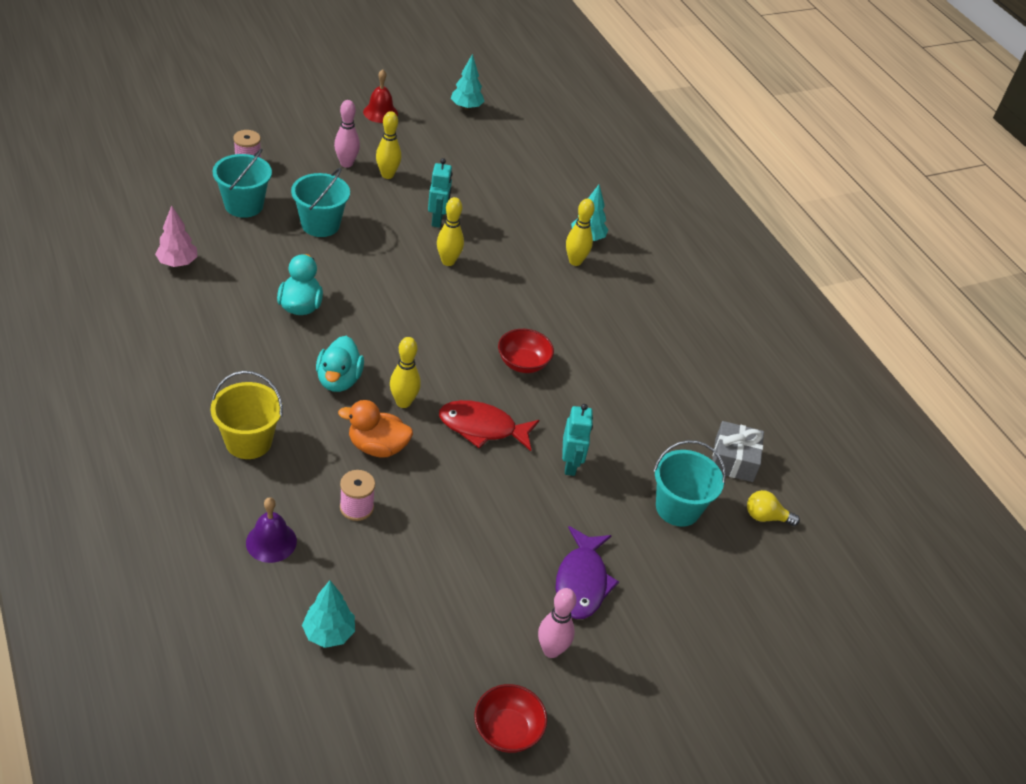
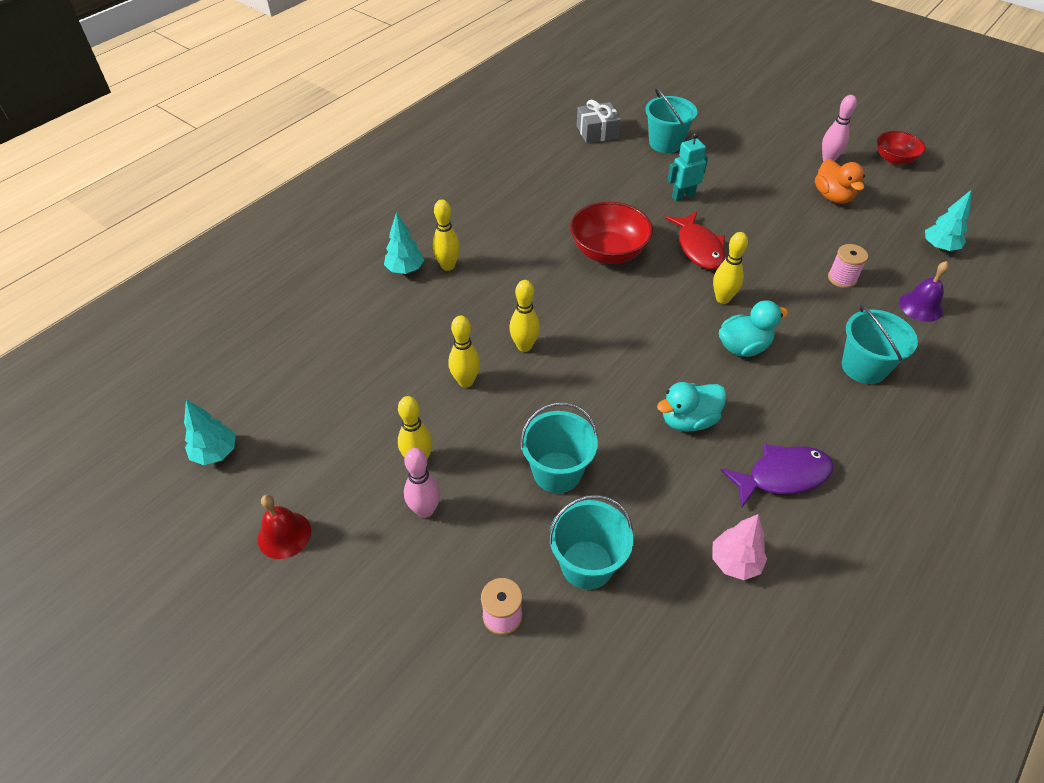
camera: 110 degrees left, 5 degrees up
(248, 441) = (863, 367): yellow bucket -> turquoise bucket
(377, 447) = (780, 293): orange duck -> orange duck (833, 196)
(437, 220) = (466, 381): turquoise robot -> yellow bowling pin
(523, 363) = (608, 251): red bowl -> red bowl, size x1.56
(582, 582) = (769, 163): purple fish -> purple fish (782, 476)
(766, 517) = (632, 110): yellow light bulb -> none

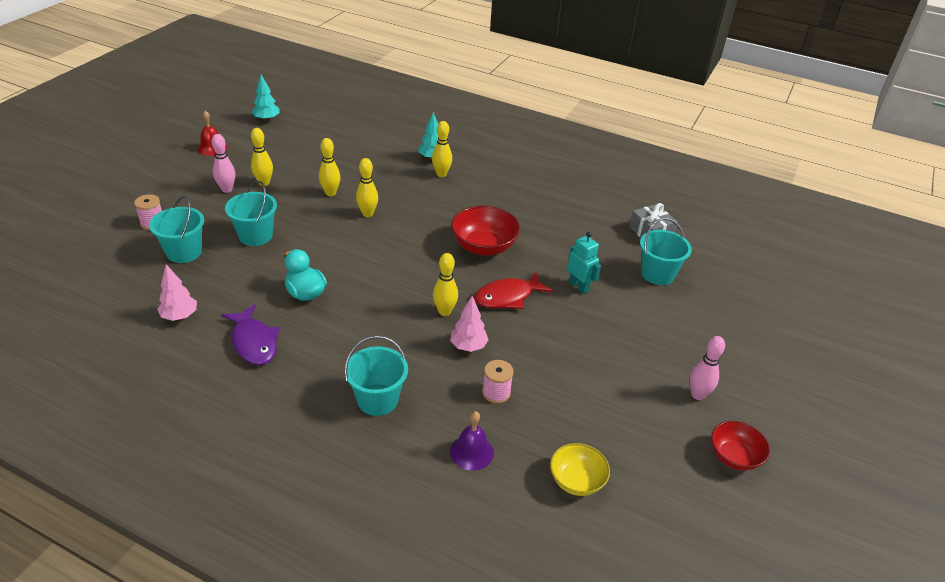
camera: 75 degrees right, 10 degrees down
(743, 347) = (388, 323): turquoise duck -> none
(777, 288) = (468, 346): none -> pink tree
(833, 196) = (629, 394): orange duck -> none
(939, 247) = (576, 480): turquoise tree -> yellow bowl

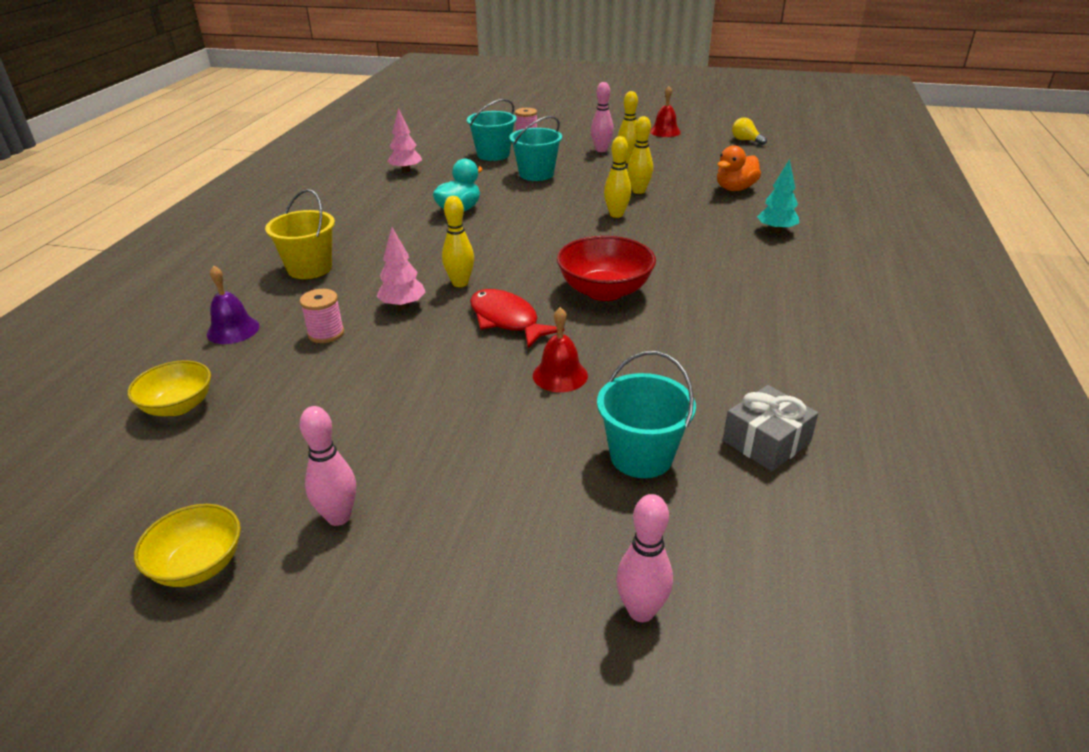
camera: 80 degrees right, 5 degrees down
(254, 342) = (380, 202): purple fish -> none
(267, 119) = (746, 140): turquoise tree -> yellow light bulb
(355, 152) = (735, 188): none -> orange duck
(377, 399) = (310, 268): turquoise bucket -> yellow bucket
(441, 174) = (744, 242): yellow bowling pin -> none
(579, 286) = (560, 375): turquoise robot -> red bell
(734, 456) = (198, 565): red bowl -> yellow bowl
(758, 299) = (641, 611): none -> pink bowling pin

